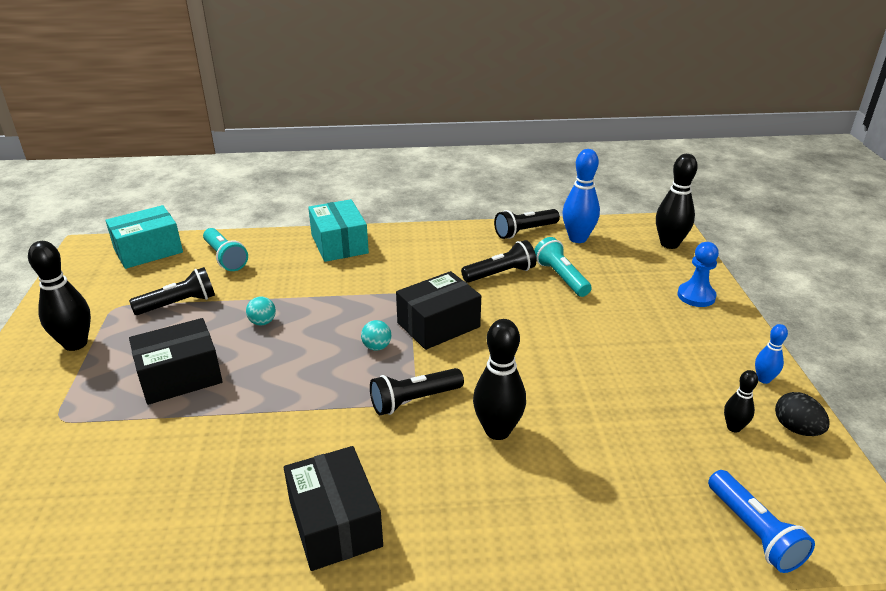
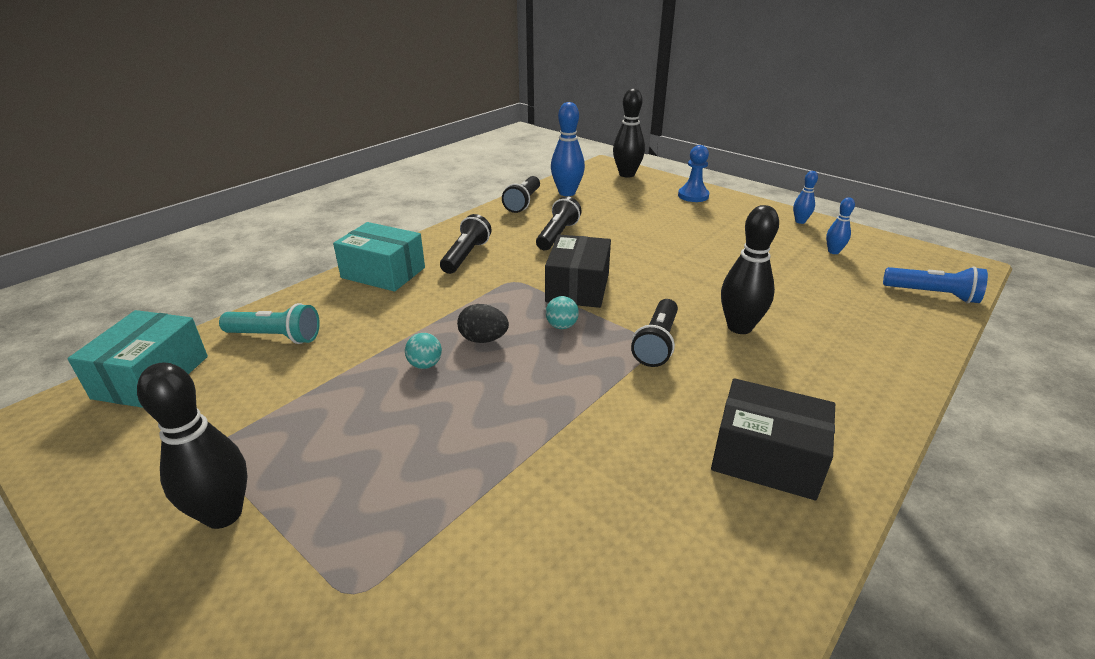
camera: 45 degrees left, 0 degrees up
(179, 304) = (296, 401): black flashlight -> black flashlight (466, 256)
(180, 376) = (426, 456): black box -> none
(561, 277) = (600, 219): turquoise flashlight -> none
(733, 427) = (833, 251): black bowling pin -> blue bowling pin
(796, 429) = (855, 237): black egg -> black egg (483, 339)

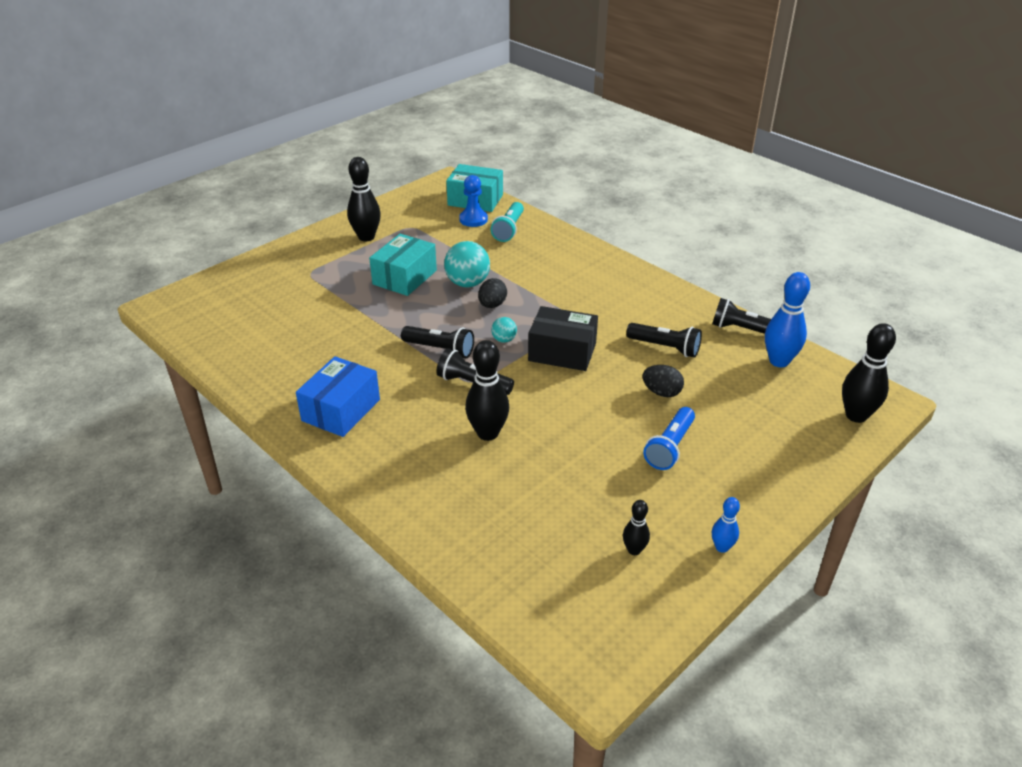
camera: 95 degrees right, 5 degrees up
(383, 273) = (591, 260): turquoise box -> turquoise box (404, 277)
(425, 365) = (467, 283): turquoise ball -> turquoise ball, size x1.94
(466, 256) = (620, 296): black flashlight -> black flashlight (440, 349)
(628, 238) = (661, 392): none -> black egg
(693, 196) = (792, 464): blue pawn -> blue pawn (473, 219)
(766, 457) = (341, 410): black box -> blue box
(833, 251) = (634, 550): blue bowling pin -> black bowling pin
(932, 294) = (528, 599): blue flashlight -> blue flashlight (670, 447)

